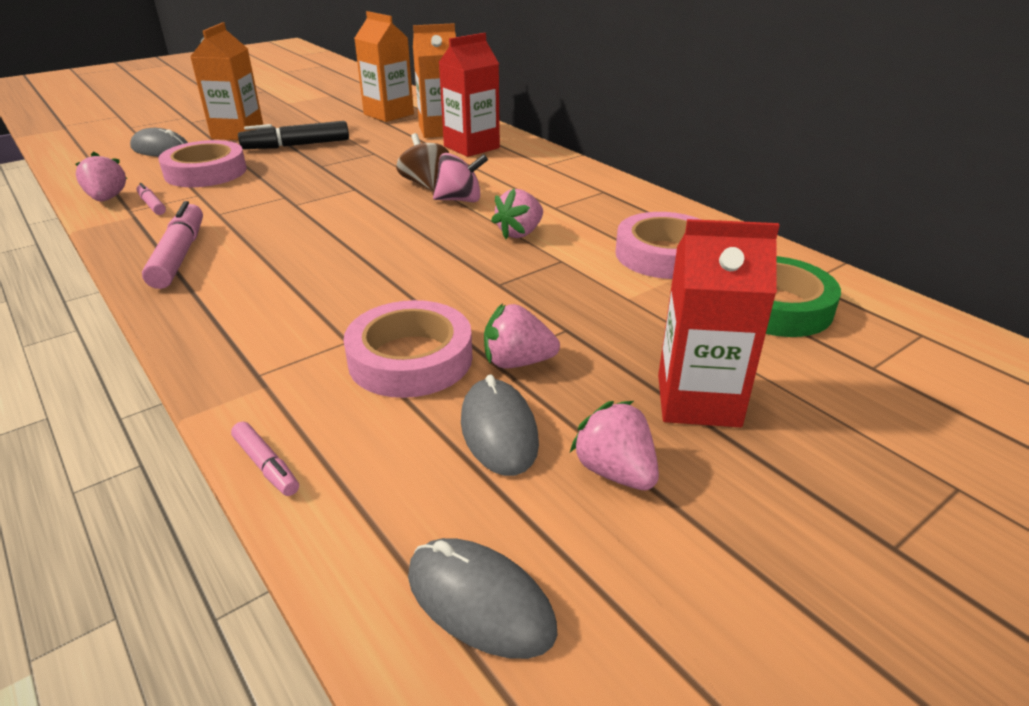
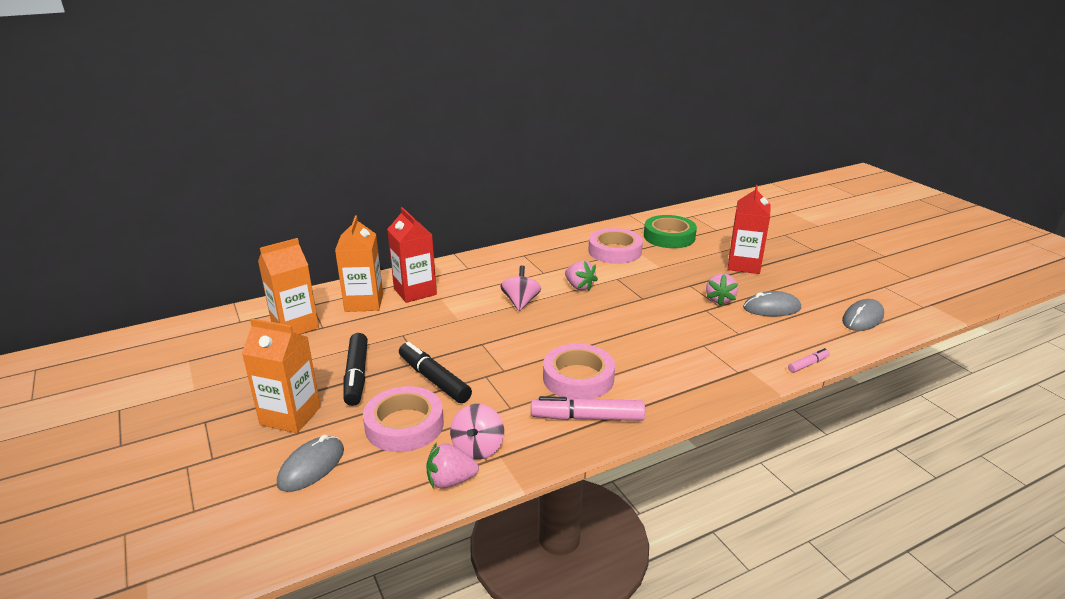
camera: 80 degrees left, 5 degrees down
(152, 205) = (478, 448): pink marker -> pink spinning top
(282, 175) = (434, 379): none -> black marker
(410, 358) = (719, 327): pink tape -> pink tape (578, 378)
(425, 183) = (484, 314): brown spinning top -> none
(615, 471) = (791, 287): pink strawberry -> none

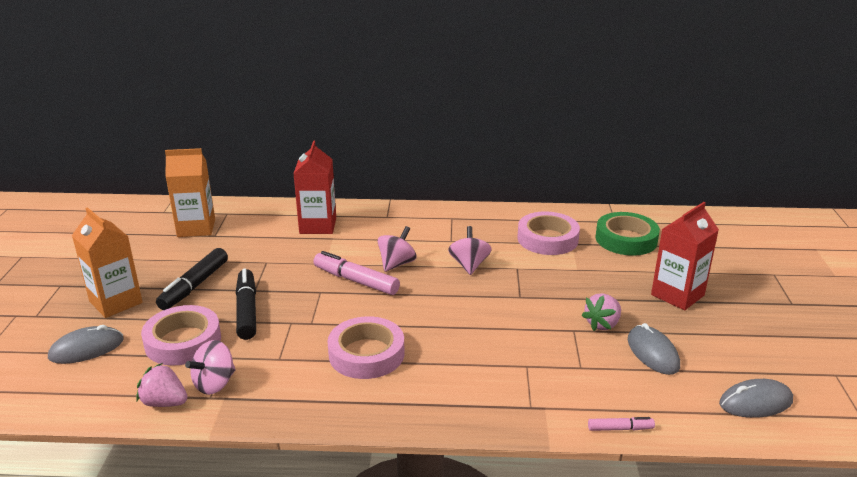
camera: 30 degrees right, 0 degrees up
(364, 302) = (267, 223): orange carton -> none
(579, 286) = (469, 265): pink strawberry -> pink spinning top
(587, 418) = (332, 394): pink marker -> pink marker (356, 281)
(771, 308) = (652, 353): grey mouse -> grey mouse turned 45 degrees clockwise

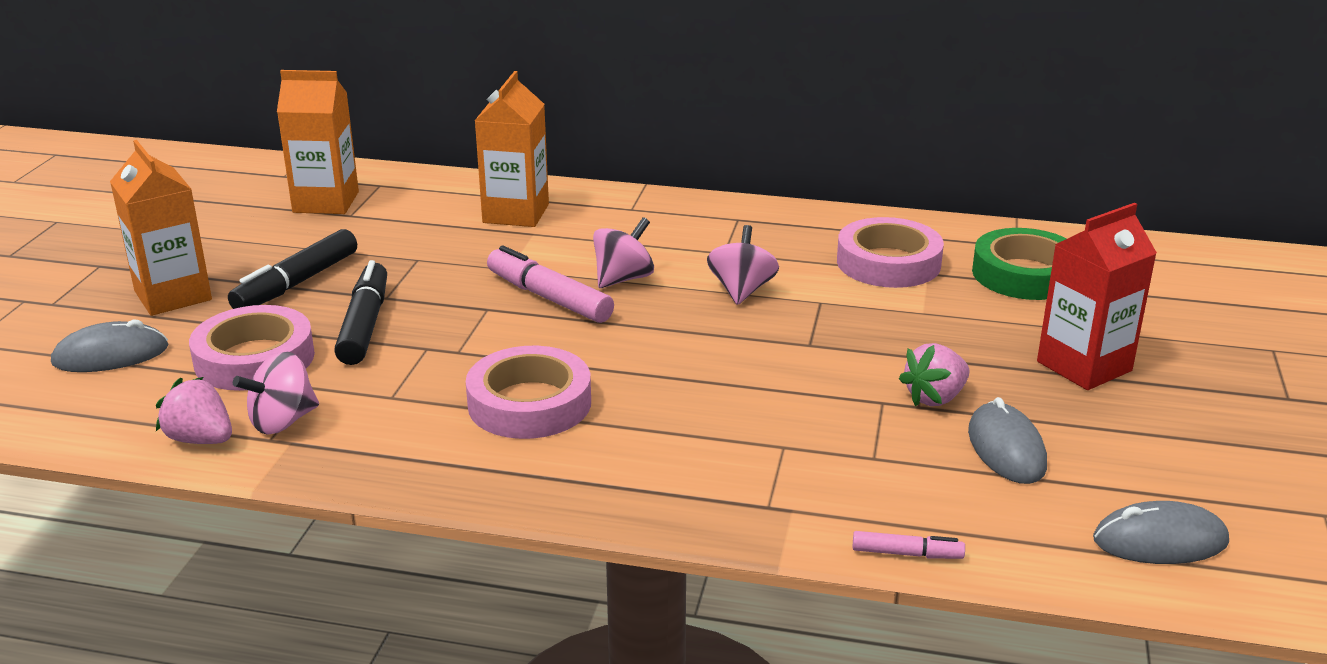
camera: 10 degrees right, 0 degrees up
(318, 226) = (516, 213): red carton -> orange carton

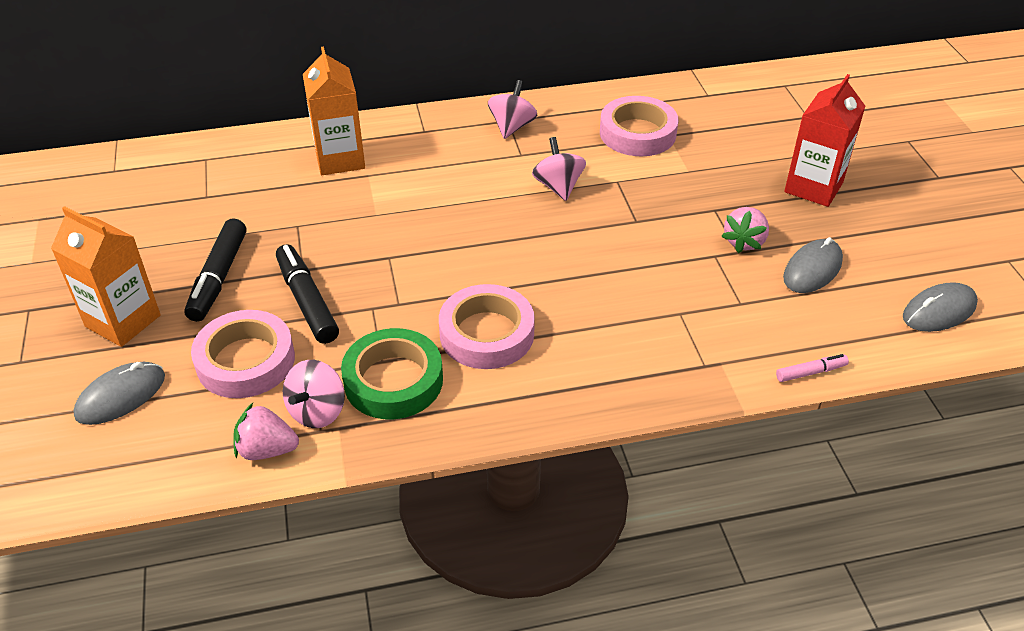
camera: 25 degrees left, 15 degrees up
(326, 202) = (174, 189): orange carton -> none
(549, 298) = (427, 233): pink marker -> none
(623, 279) = (468, 200): pink spinning top -> pink spinning top (512, 127)
(1006, 449) = (812, 269): grey mouse -> grey mouse turned 75 degrees clockwise
(1025, 274) = (729, 119): green tape -> green tape (393, 380)

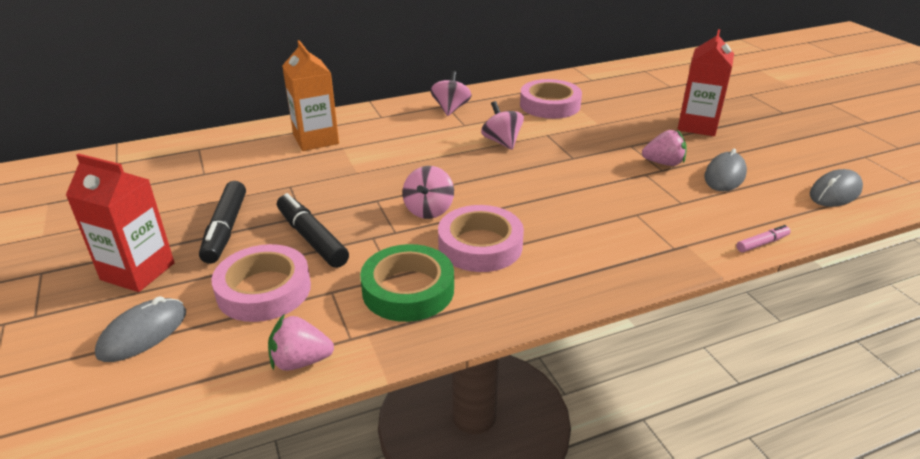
camera: 10 degrees left, 10 degrees down
(123, 321) = (138, 271): orange carton -> red carton
(317, 411) = (343, 322): pink spinning top -> pink spinning top (429, 210)
(744, 242) = (663, 163): pink strawberry -> pink strawberry turned 105 degrees counterclockwise

